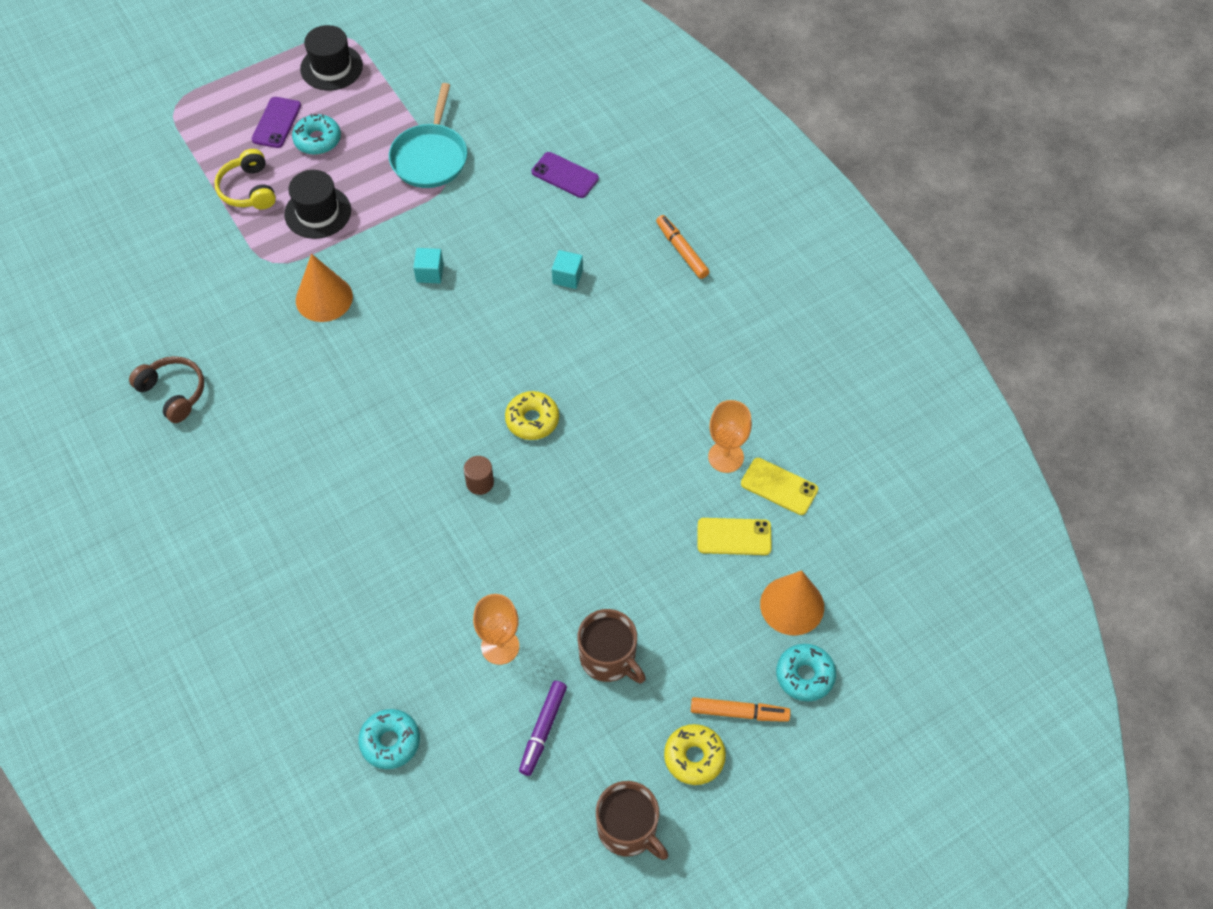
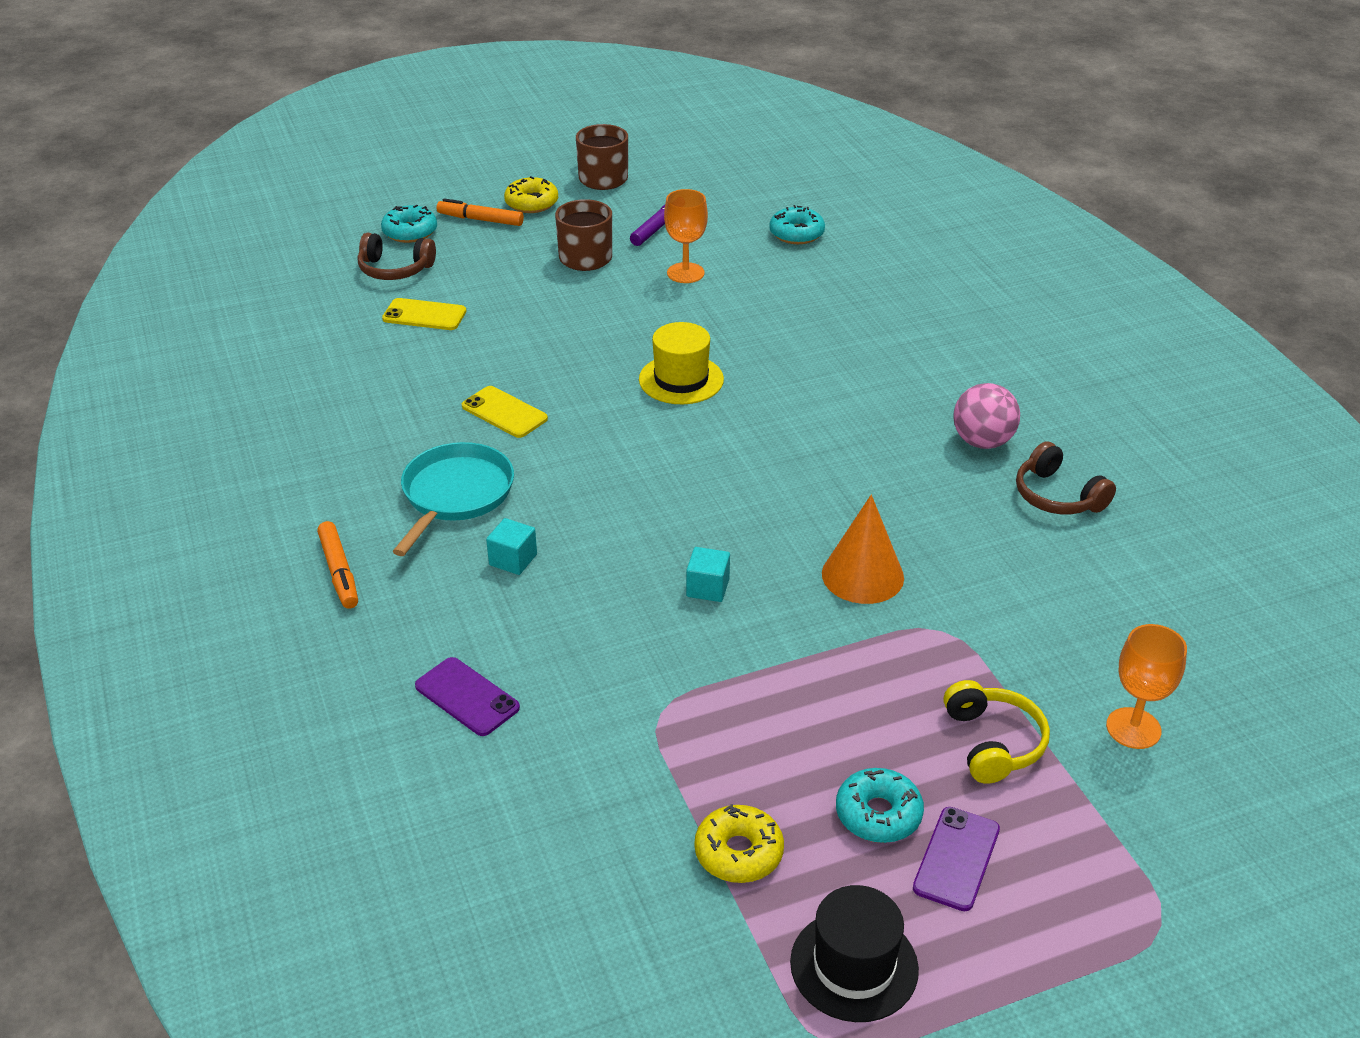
camera: 170 degrees left, 20 degrees down
(224, 444) = (982, 442): none -> pink ball
(318, 212) = (874, 692): black hat -> none
(430, 157) = (681, 756): turquoise pan -> turquoise pan (455, 495)
(480, 482) = (681, 379): brown cylinder -> yellow hat
(532, 420) = (607, 423): yellow donut -> yellow donut (738, 853)
(726, 457) = (399, 370): orange goblet -> orange goblet (1133, 728)
(779, 487) = (355, 343): yellow phone -> yellow phone (504, 412)
(792, 605) = (395, 269): orange cone -> brown headphones

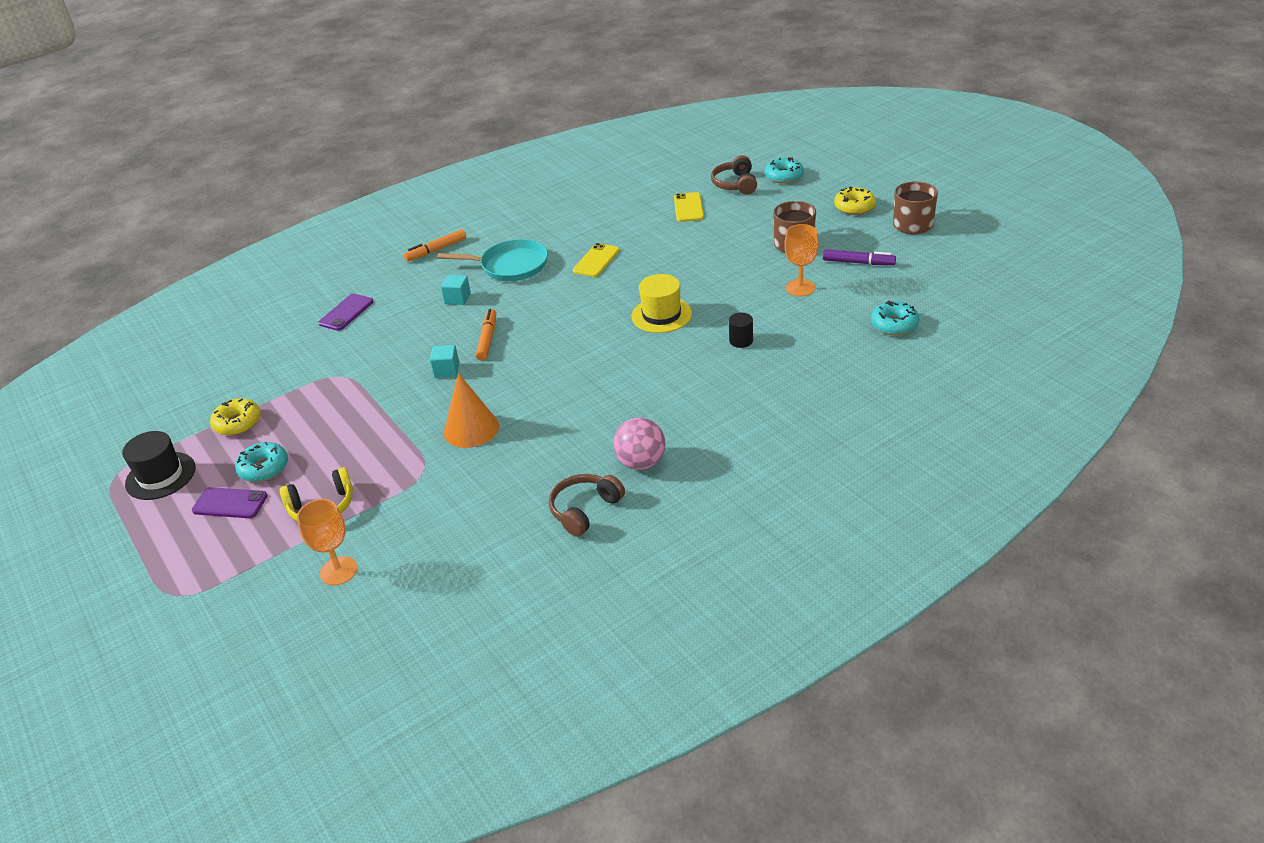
camera: 80 degrees right, 0 degrees up
(480, 220) = (817, 195): orange marker -> orange marker (487, 339)
(772, 332) = (741, 341): none -> black cylinder

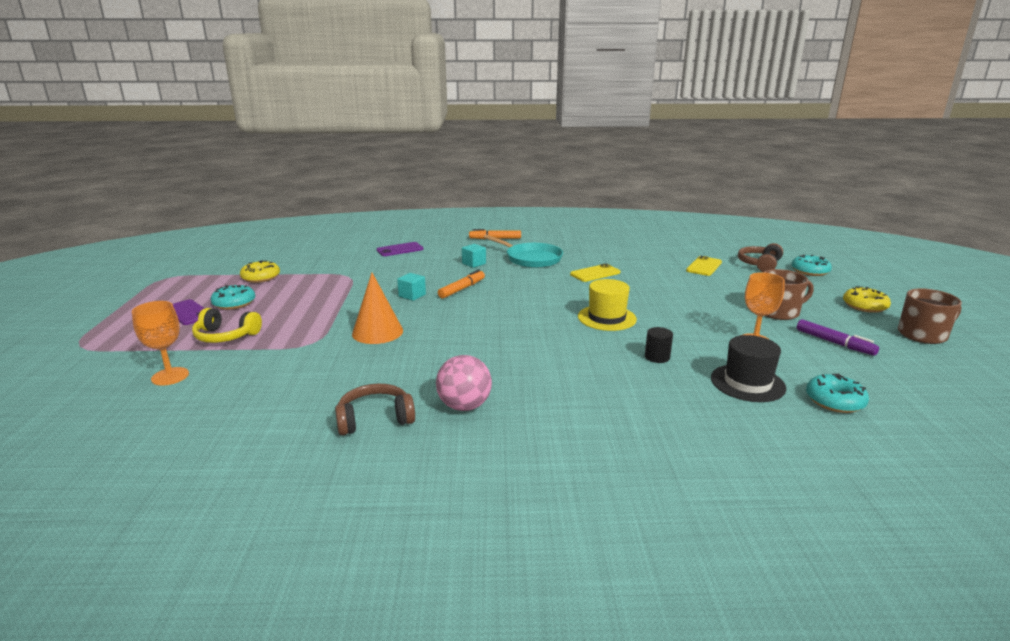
camera: 30 degrees right, 15 degrees down
(160, 476) = (184, 286): black hat -> black hat (747, 383)

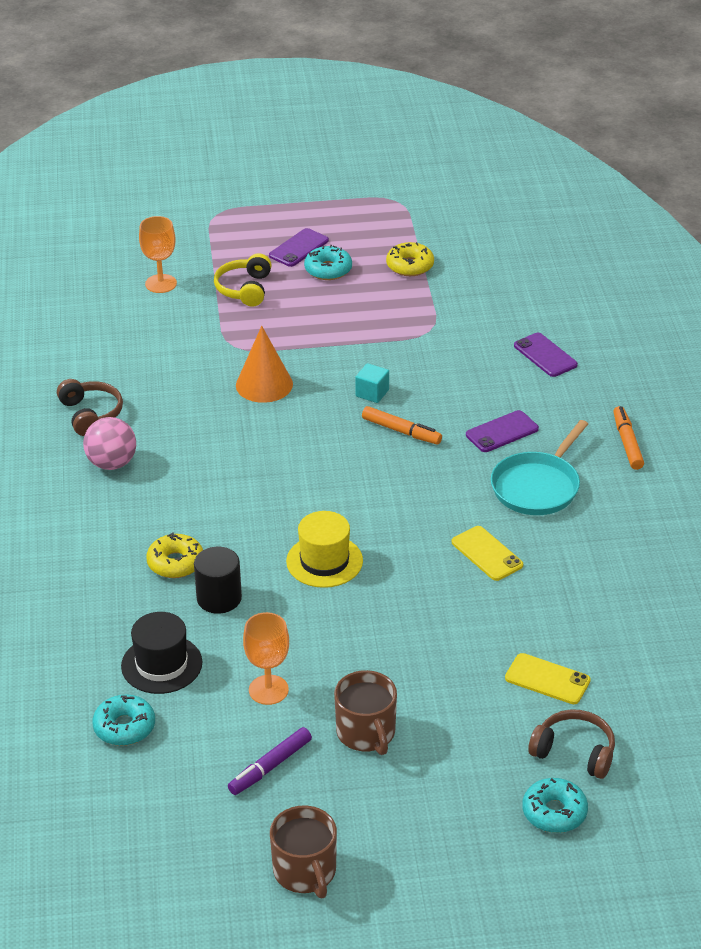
camera: 85 degrees right, 15 degrees up
(474, 263) = (502, 432): turquoise cube -> purple phone
(657, 357) = (219, 598): black cylinder -> black cylinder, size x1.53
(864, 306) = (403, 838): yellow donut -> yellow donut (175, 563)

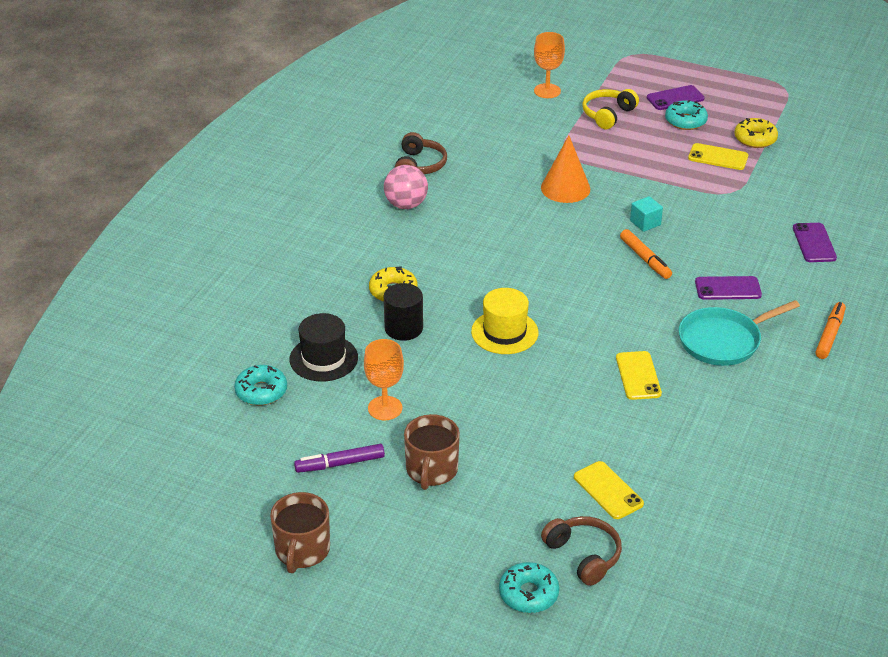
camera: 30 degrees right, 0 degrees up
(389, 298) = (718, 157): none -> yellow phone

